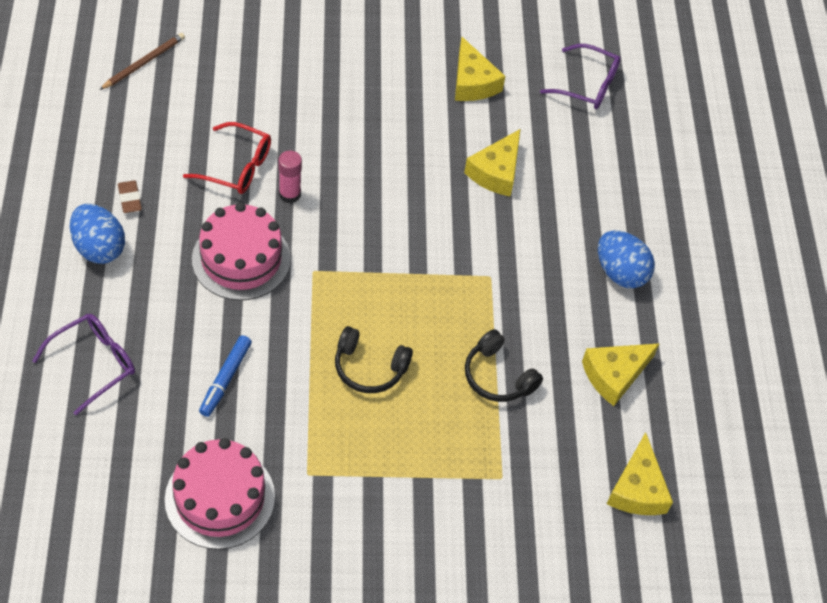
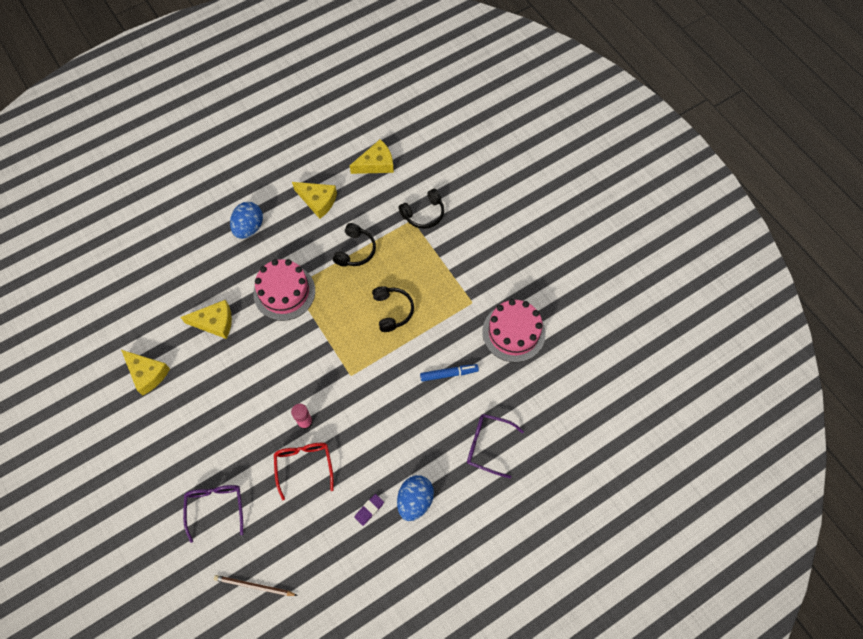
camera: 115 degrees left, 10 degrees up
(130, 199) = (369, 510): brown eraser -> purple eraser
(241, 259) = (369, 417): pink cake -> pink cake (284, 292)
(472, 82) = (147, 374): yellow cheese -> yellow cheese turned 90 degrees clockwise
(502, 501) = (423, 214): none -> black headphones
(587, 85) = (110, 309): purple glasses -> purple glasses (215, 507)

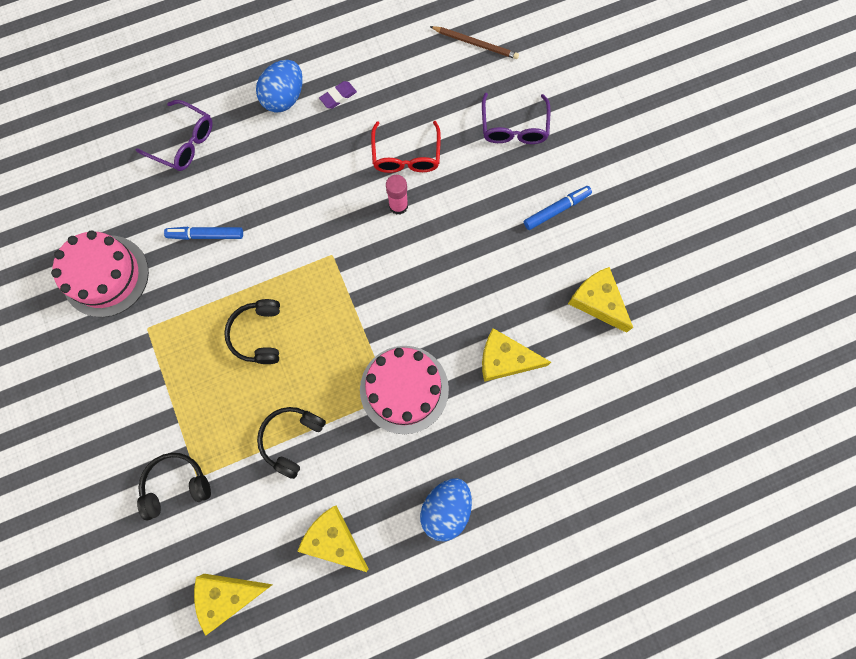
camera: 170 degrees left, 10 degrees up
(178, 440) = (556, 210): none -> blue marker

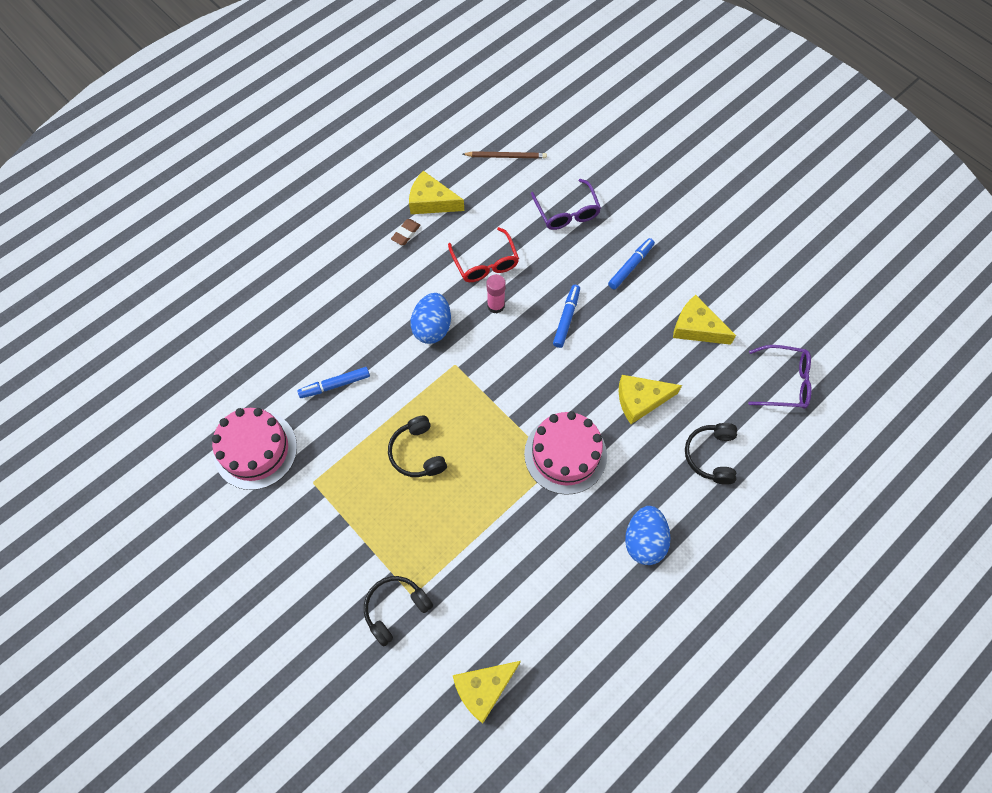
camera: 20 degrees left, 10 degrees down
(184, 142) = (282, 314): purple glasses -> purple glasses (784, 382)
(284, 98) = (358, 249): blue egg -> blue egg (432, 328)
(292, 439) = (484, 531): black headphones -> black headphones (711, 455)
(333, 539) = (557, 603): yellow cheese -> yellow cheese (431, 201)
(338, 97) = (406, 233): purple eraser -> brown eraser
(465, 244) = (566, 318): none -> blue marker

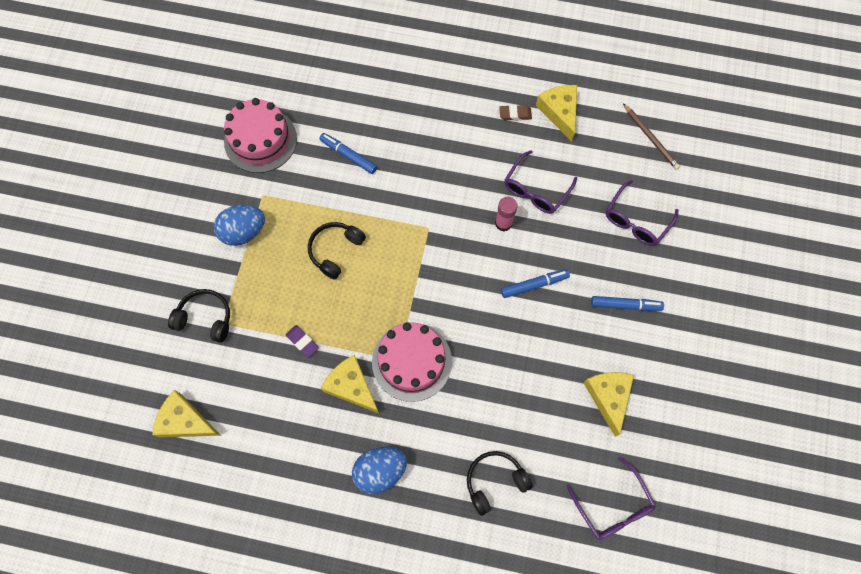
camera: 55 degrees right, 5 degrees up
(432, 328) = (447, 190): blue egg -> blue egg (243, 232)
(482, 534) = (302, 341): none -> purple eraser
(485, 263) = (536, 190): red glasses -> purple glasses
(640, 400) = (503, 392): yellow cheese -> yellow cheese (351, 386)

